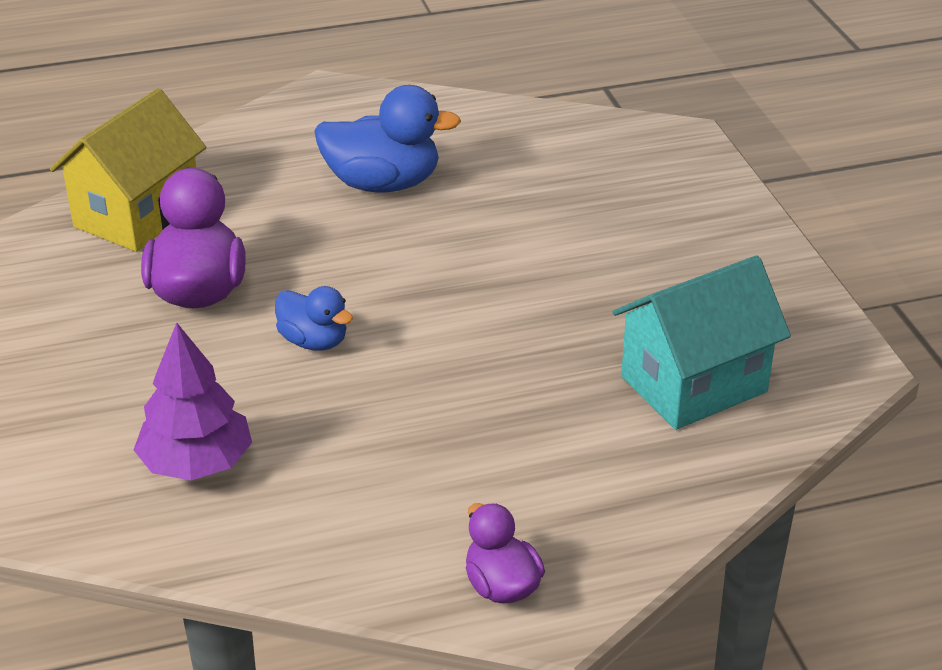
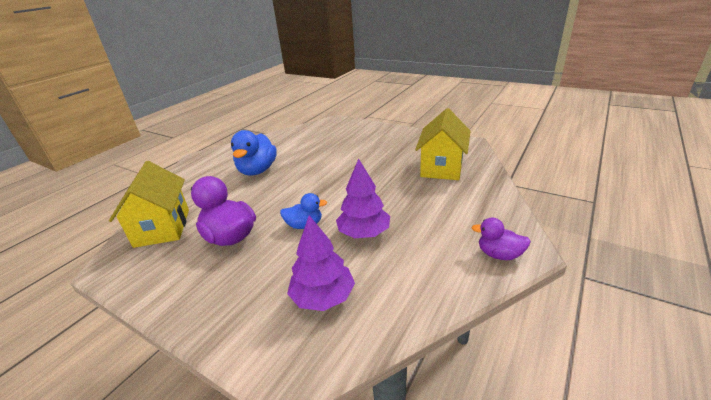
camera: 40 degrees left, 5 degrees down
(374, 413) = (364, 233): none -> purple tree
(383, 184) = (257, 170): blue duck -> blue duck turned 135 degrees clockwise
(693, 384) = (441, 167): turquoise house -> yellow house

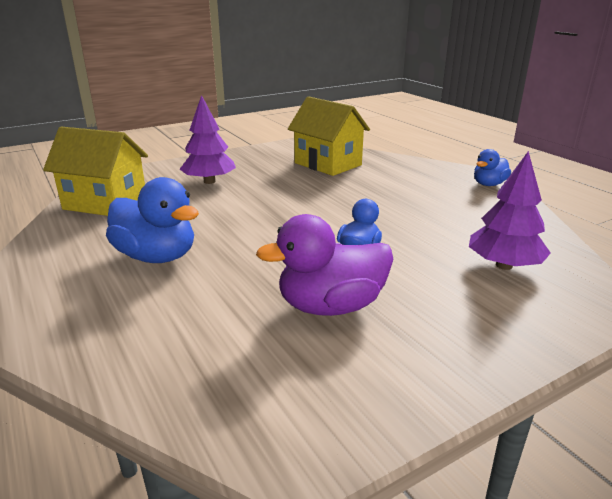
camera: 65 degrees left, 5 degrees down
(162, 228) = (225, 373): yellow house -> yellow house (105, 203)
(364, 233) = (409, 223): purple tree -> purple tree (209, 181)
(499, 254) = (489, 184): purple duck -> blue duck

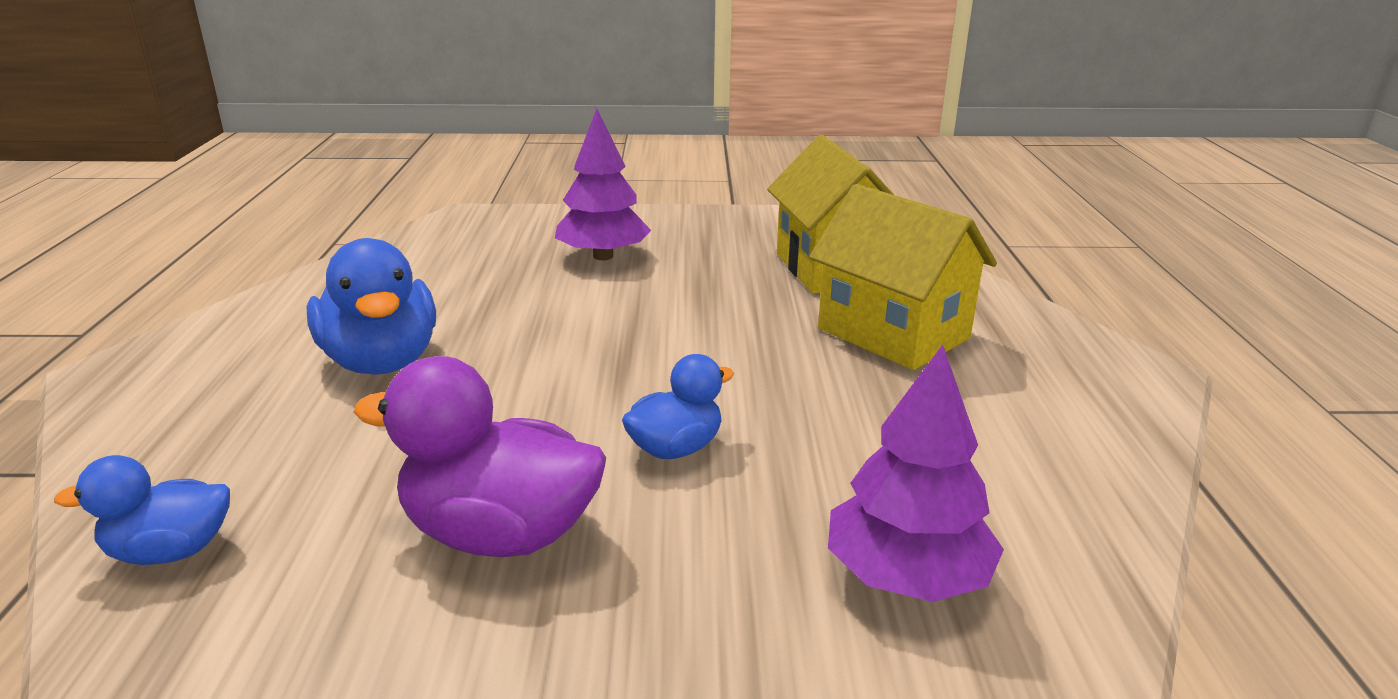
camera: 30 degrees right, 0 degrees up
(105, 203) = (426, 257): yellow house -> yellow house (893, 333)
(489, 184) = (1111, 390): blue duck -> blue duck (171, 551)

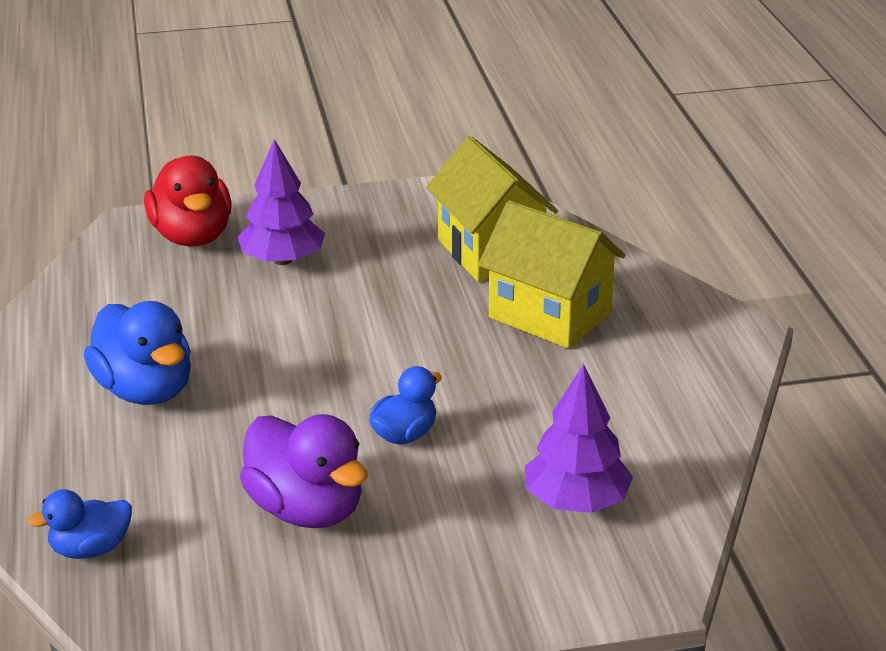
camera: 10 degrees left, 5 degrees up
(500, 534) = (306, 509): purple duck -> purple duck turned 135 degrees counterclockwise
(521, 230) = (192, 236): none -> red duck

